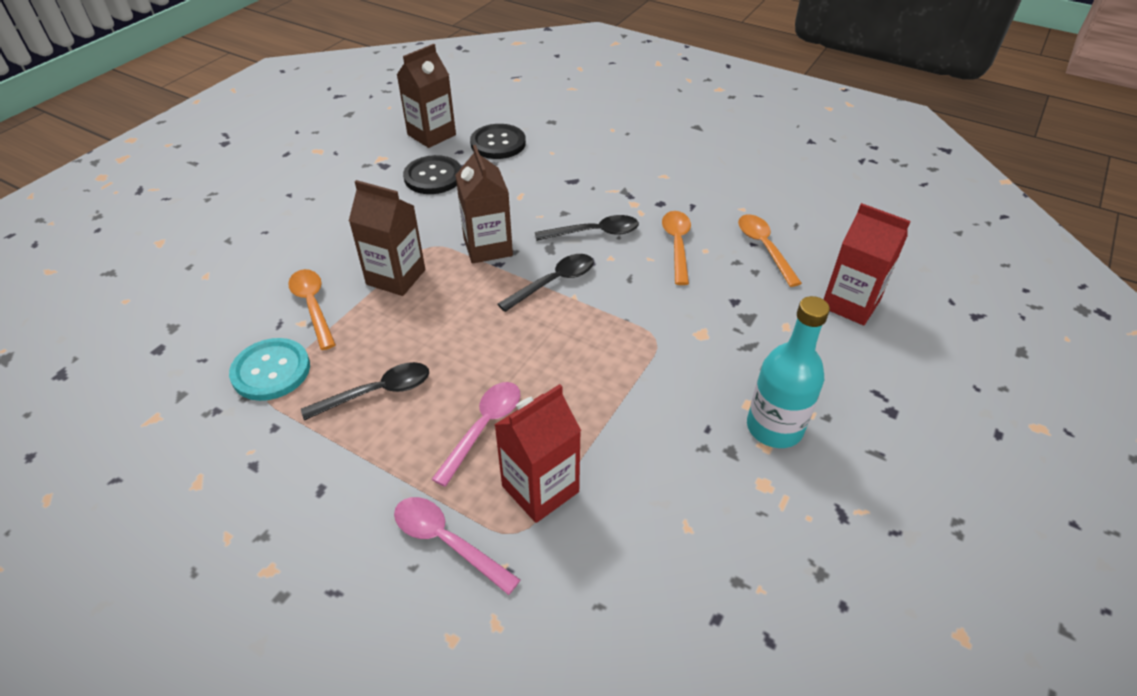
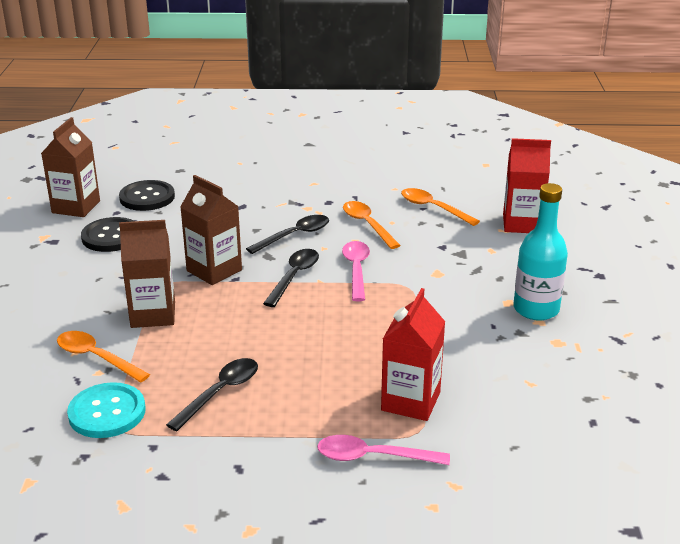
camera: 30 degrees left, 15 degrees down
(483, 428) = (331, 383): pink spoon -> pink spoon (356, 270)

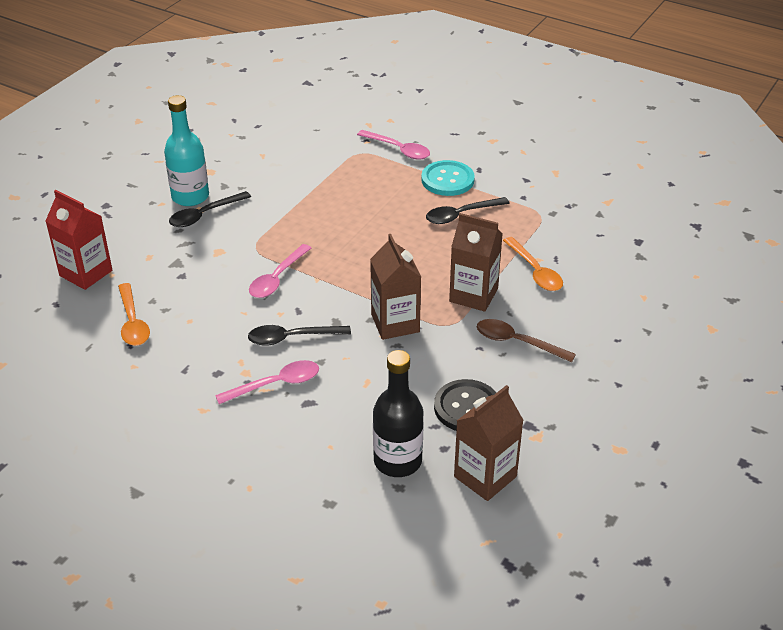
camera: 150 degrees left, 10 degrees up
(87, 290) = (517, 342): none -> brown spoon
(107, 412) = (543, 227): turquoise button -> turquoise button (447, 180)
(147, 197) = (397, 461): black button -> black bottle
(276, 208) = (275, 384): none -> pink spoon
(294, 277) = (334, 290): black spoon -> black spoon (205, 215)
(367, 225) = (214, 325): orange spoon -> none
(410, 401) = (346, 169): red carton -> none

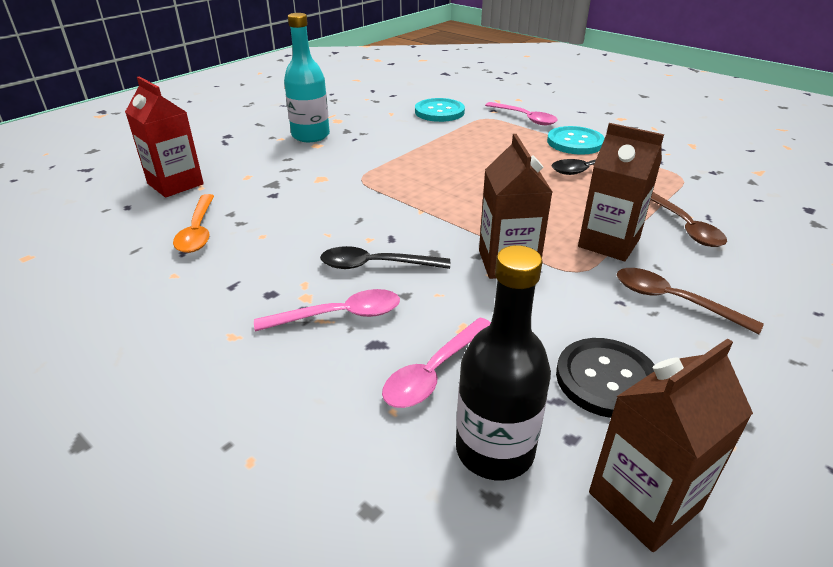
camera: 10 degrees right, 5 degrees down
(205, 215) = (319, 149): black spoon -> none
(277, 278) = (376, 206): pink spoon -> pink spoon (434, 372)
(311, 148) = (439, 112): none -> turquoise button
(535, 271) = (684, 226): orange spoon -> brown spoon

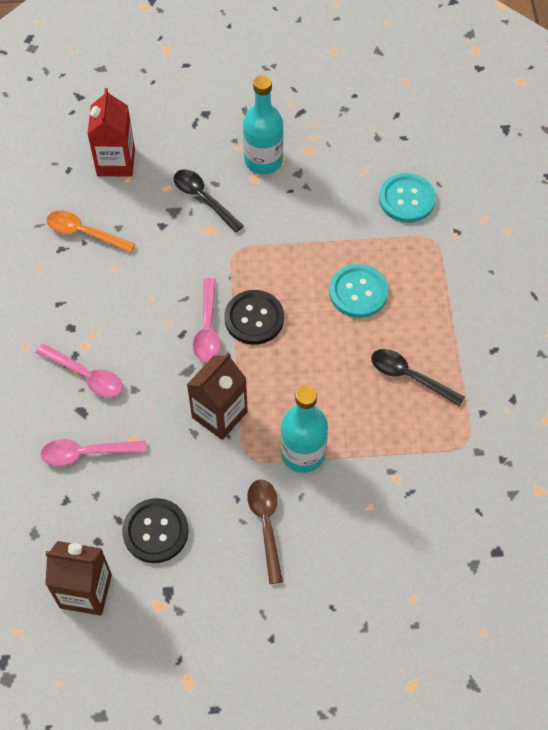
camera: 45 degrees right, 25 degrees up
(198, 231) = (84, 233): orange spoon -> orange spoon turned 75 degrees clockwise
(376, 265) = (146, 351): black spoon -> black spoon (203, 199)
(436, 200) = (254, 318): none -> black button
(494, 450) = (61, 516): black bottle -> none
(525, 118) = (466, 266): pink spoon -> pink spoon (207, 328)
(575, 142) = (454, 334): turquoise button -> turquoise button (358, 292)
(608, 243) = (303, 453): brown carton -> turquoise bottle
(684, 226) = (376, 485): brown spoon -> none

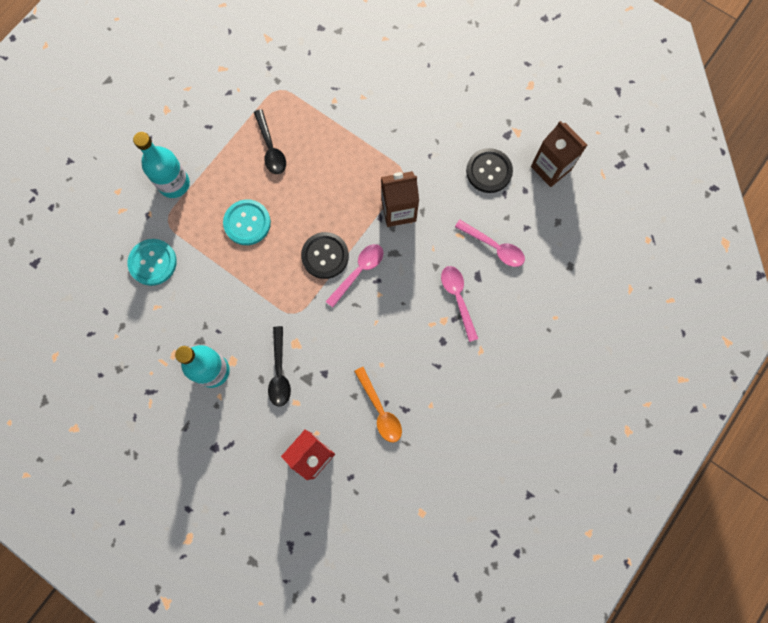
camera: 140 degrees left, 15 degrees up
(266, 525) = (426, 129): brown spoon -> none
(303, 453) = (372, 152): turquoise bottle -> turquoise bottle (174, 184)

